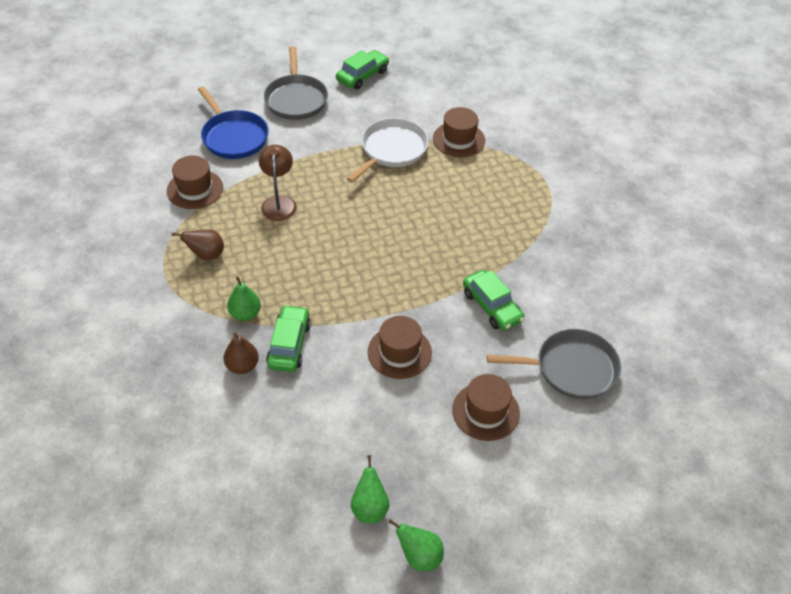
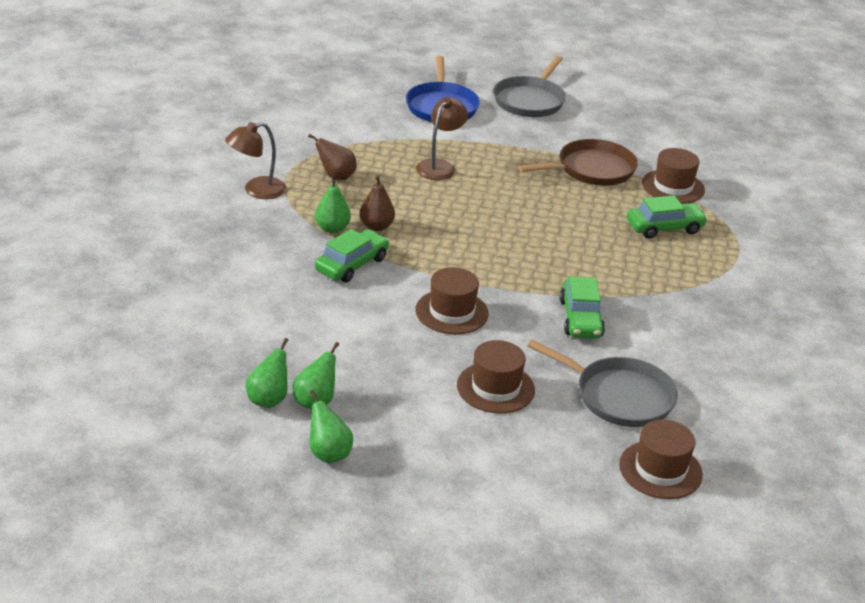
camera: 30 degrees right, 15 degrees down
(152, 304) = (256, 190): none -> brown lamp
(195, 189) = (369, 129): brown hat -> brown hat (660, 470)
(242, 366) = (295, 261): brown pear -> brown pear (376, 226)
(332, 528) = (268, 399): none -> green pear
(362, 75) = (617, 106): green car -> green car (664, 227)
(392, 150) = (592, 169): white pan -> brown pan

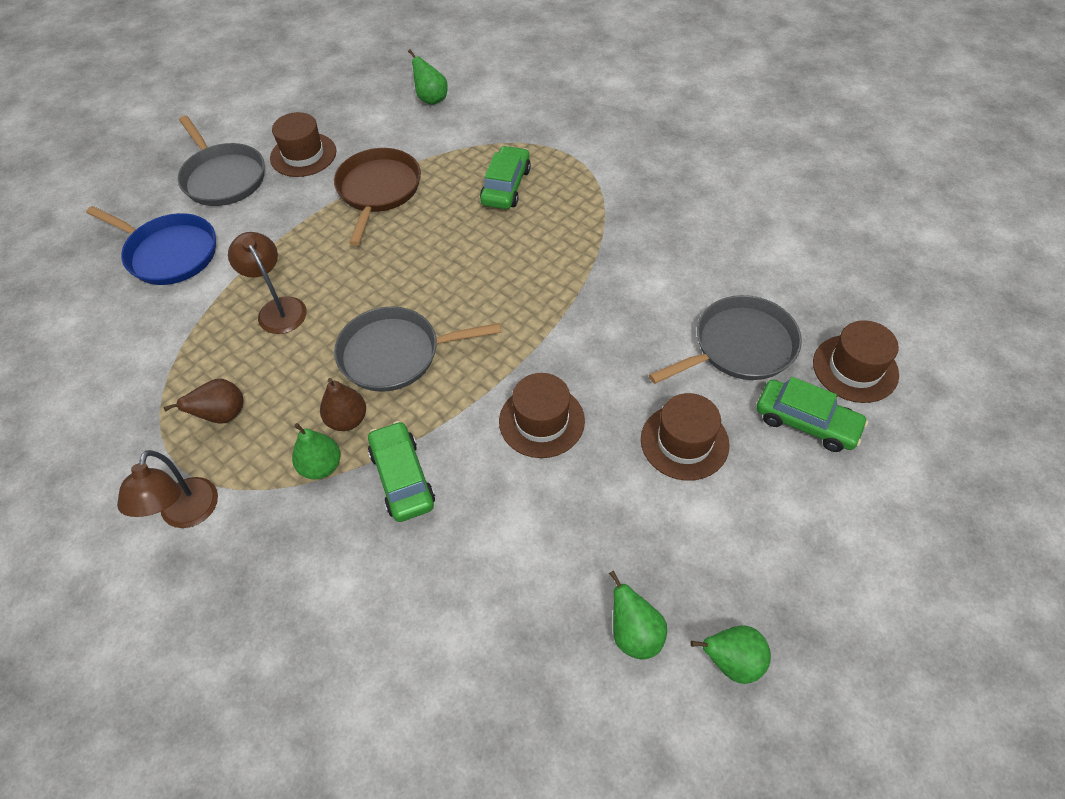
camera: 55 degrees left, 20 degrees up
(268, 399) = (608, 686): green pear -> green pear (431, 99)
(448, 228) = (395, 354): none -> grey pan
(580, 318) = (609, 317): green car -> green car (806, 422)
(673, 187) = (447, 148): brown hat -> brown hat (303, 155)

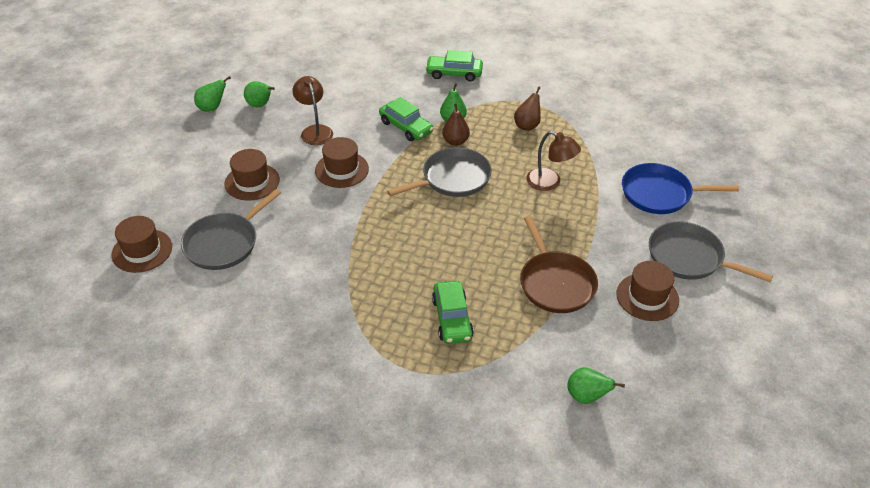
camera: 155 degrees right, 10 degrees down
(186, 514) = (504, 88): brown lamp -> brown lamp (315, 131)
(806, 422) = (176, 211): green car -> green car (454, 73)

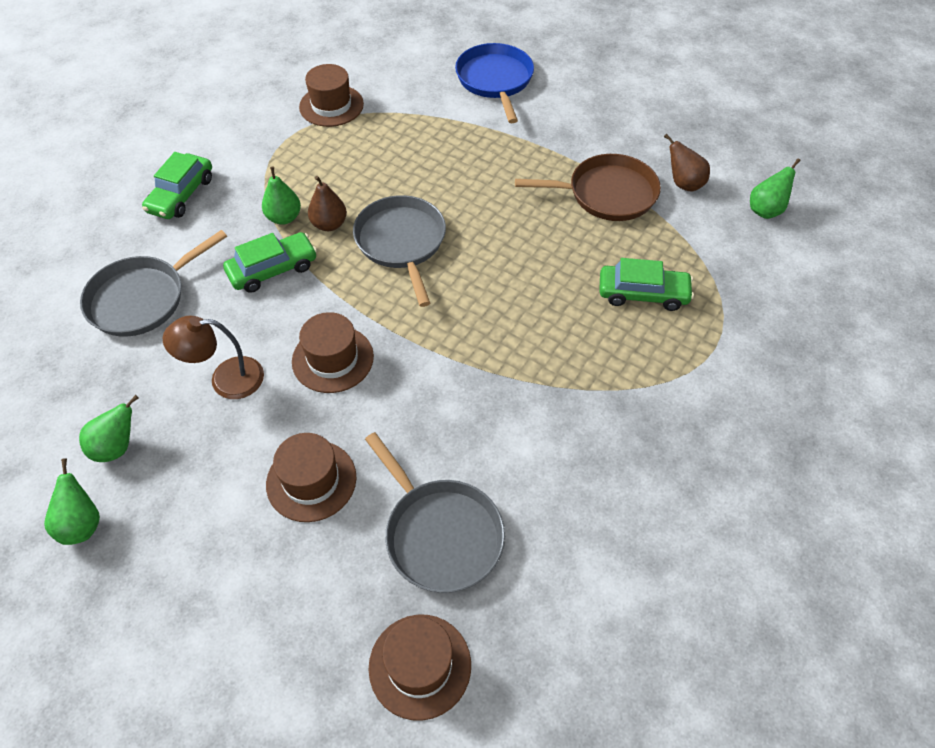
camera: 75 degrees left, 10 degrees up
(527, 125) = (331, 151): brown pear -> brown pear (683, 184)
(550, 182) = (444, 158): brown lamp -> none
(647, 297) = (641, 132): brown hat -> brown hat (331, 105)
(659, 194) = (495, 80): blue pan -> blue pan turned 150 degrees clockwise
(689, 257) = (594, 88): grey pan -> grey pan (142, 299)

